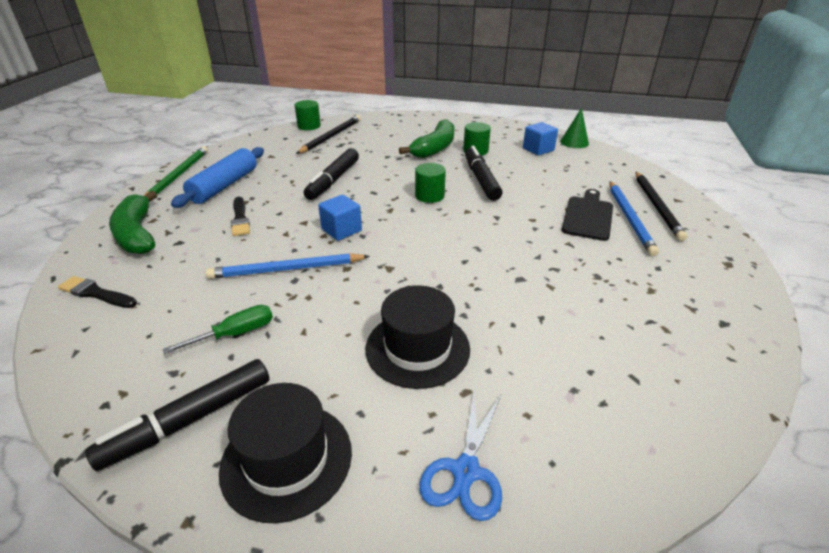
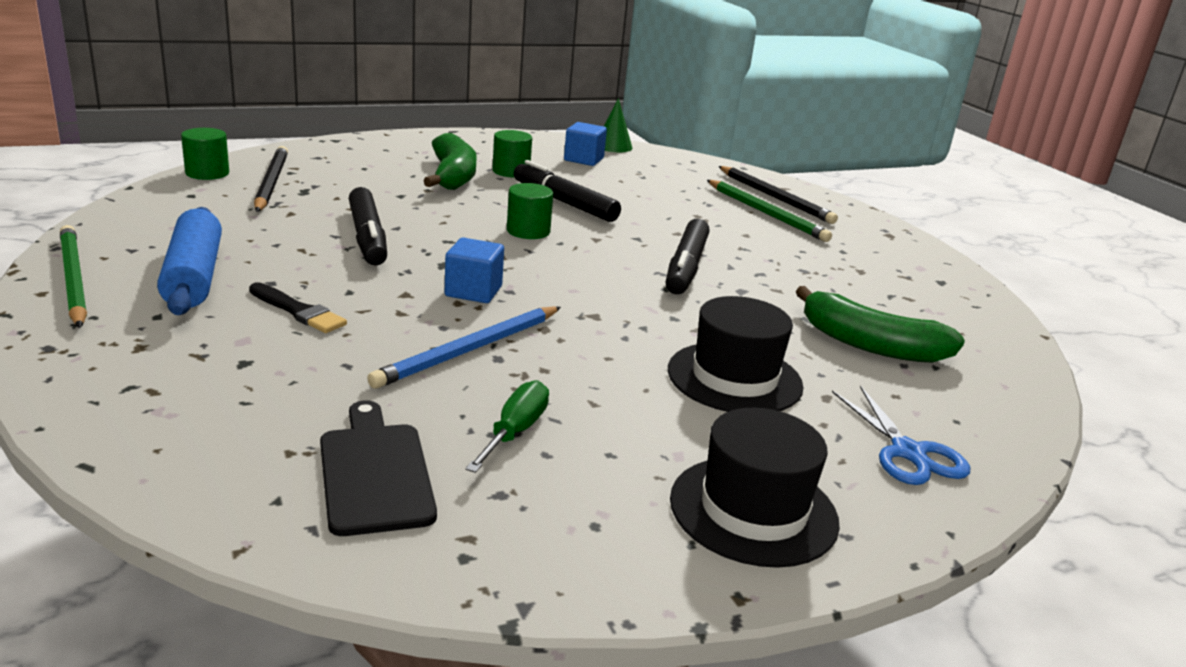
camera: 40 degrees left, 10 degrees down
(96, 293) = (214, 458): black brush -> none
(137, 234) = (145, 370): green banana -> green banana (870, 345)
(189, 420) = (599, 525): black marker -> black marker (686, 267)
(588, 216) = (726, 219): black cutting board -> black cutting board (375, 473)
(629, 218) = (766, 213): blue pencil -> green pencil

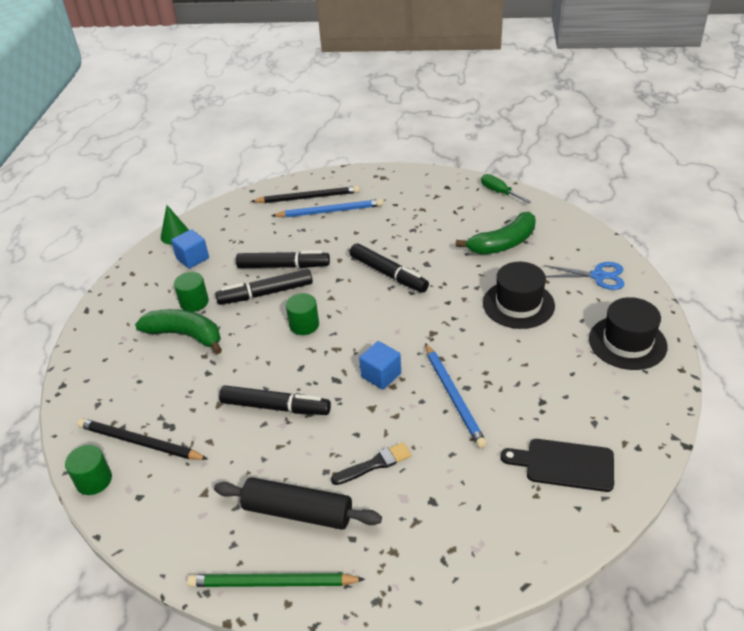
camera: 55 degrees left, 15 degrees up
(194, 276) = (298, 512): blue rolling pin -> black rolling pin
(515, 431) = (543, 402): green screwdriver -> green screwdriver (499, 192)
(624, 204) = (283, 266): none -> black marker
(766, 213) = (329, 211): green pencil -> blue pencil

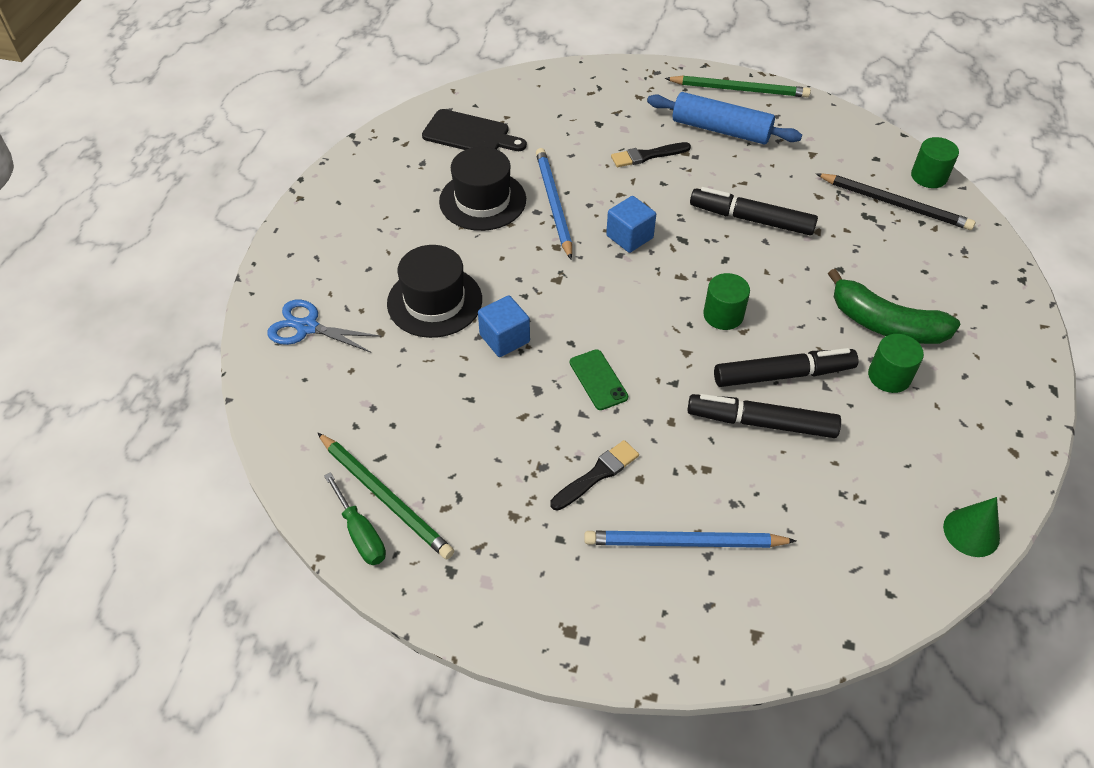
camera: 175 degrees left, 10 degrees up
(192, 258) = (919, 466): blue cube -> blue cube (504, 338)
(298, 512) = (721, 130): black rolling pin -> blue rolling pin
(307, 197) = (728, 594): black pencil -> none
(380, 230) = (597, 474): none -> black brush
(388, 274) = (598, 380): black marker -> green phone
(495, 206) = (385, 497): none -> green pencil
(503, 243) = (408, 409): green banana -> none
(627, 342) = (334, 234): black hat -> black hat (482, 200)

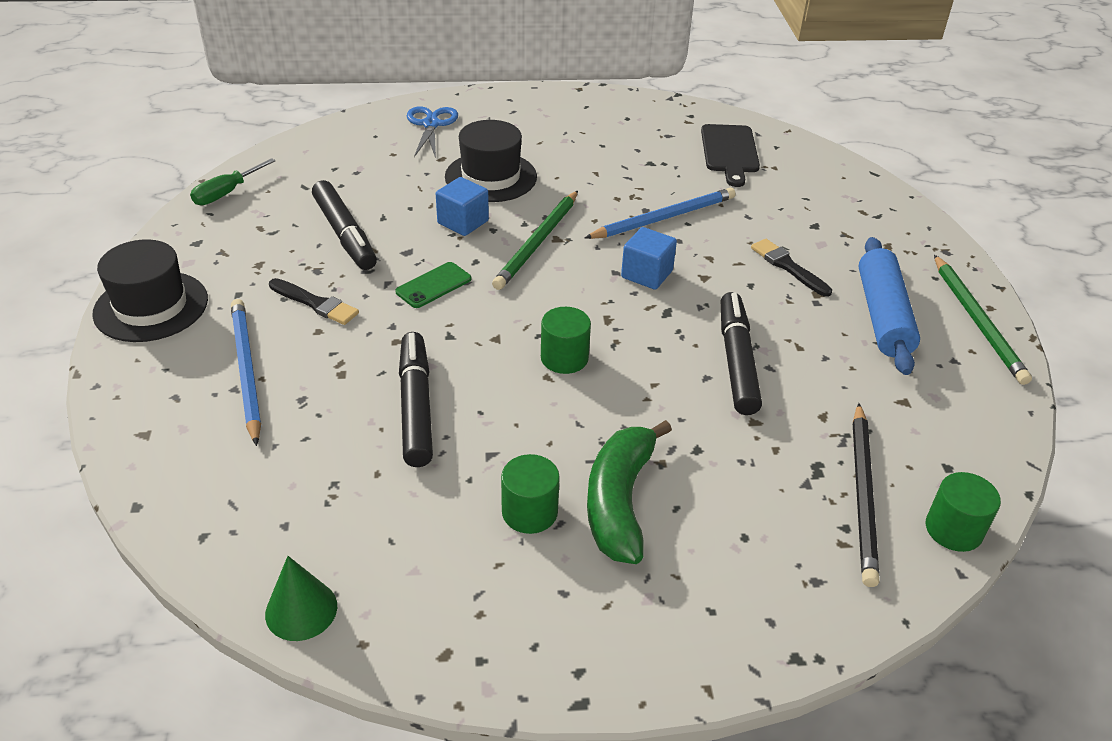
camera: 70 degrees right, 10 degrees down
(385, 497) = (264, 196): green pencil -> green pencil (538, 242)
(482, 200) = (639, 176): black hat -> black hat (151, 306)
(783, 375) = (493, 416): black marker -> black marker (344, 234)

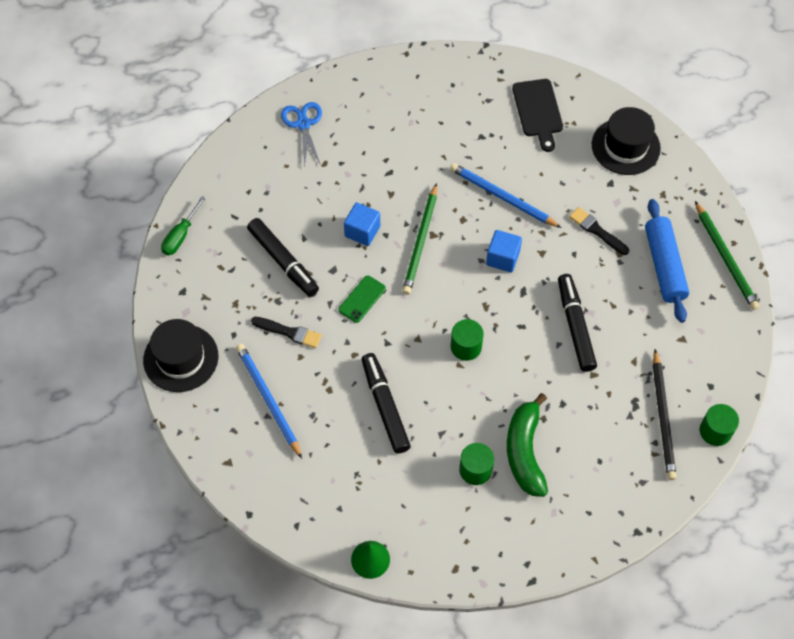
camera: 10 degrees left, 20 degrees up
(491, 177) = (367, 177): black hat -> black hat (625, 146)
(663, 218) = (503, 197): blue pencil -> blue pencil turned 105 degrees counterclockwise

